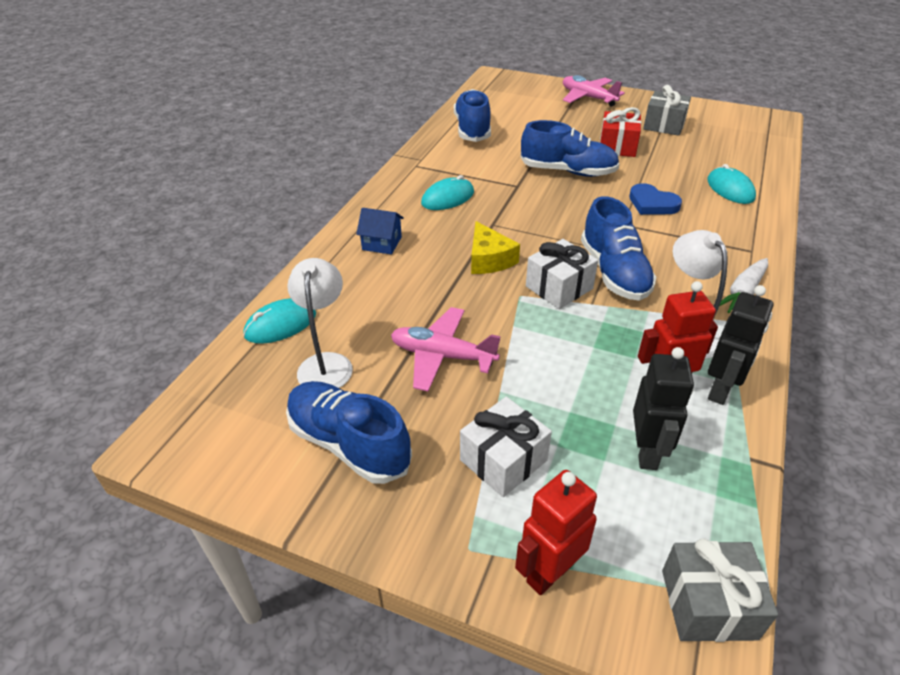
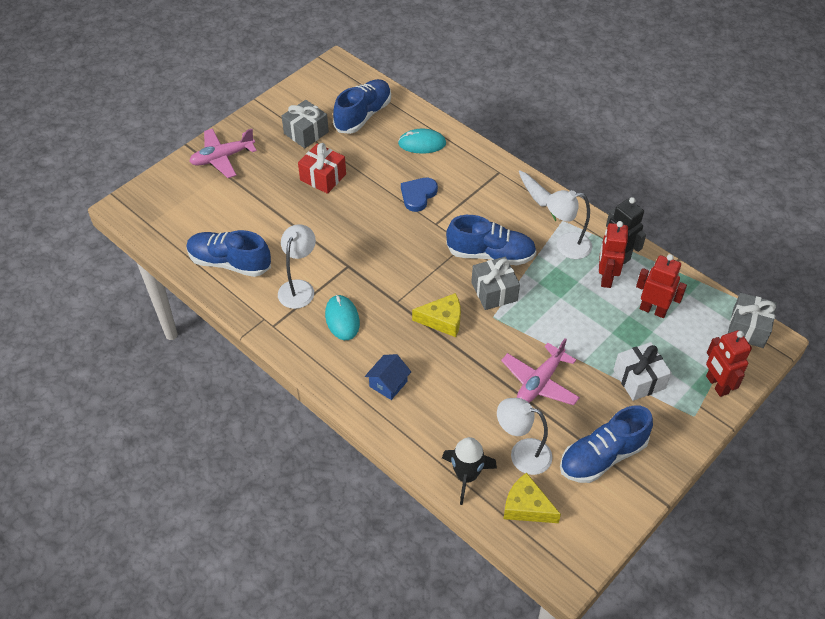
camera: 70 degrees left, 10 degrees up
(249, 384) = (526, 506): none -> yellow cheese
(280, 324) = (466, 476): turquoise mouse -> black rocket
(469, 167) = (299, 288): none -> white lamp
(559, 287) = (494, 291): white gift -> grey gift
(568, 171) = (344, 225): blue shoe -> blue shoe (363, 115)
(647, 452) = (653, 310): black robot -> red robot
(652, 204) = (418, 195): blue heart -> blue heart turned 150 degrees clockwise

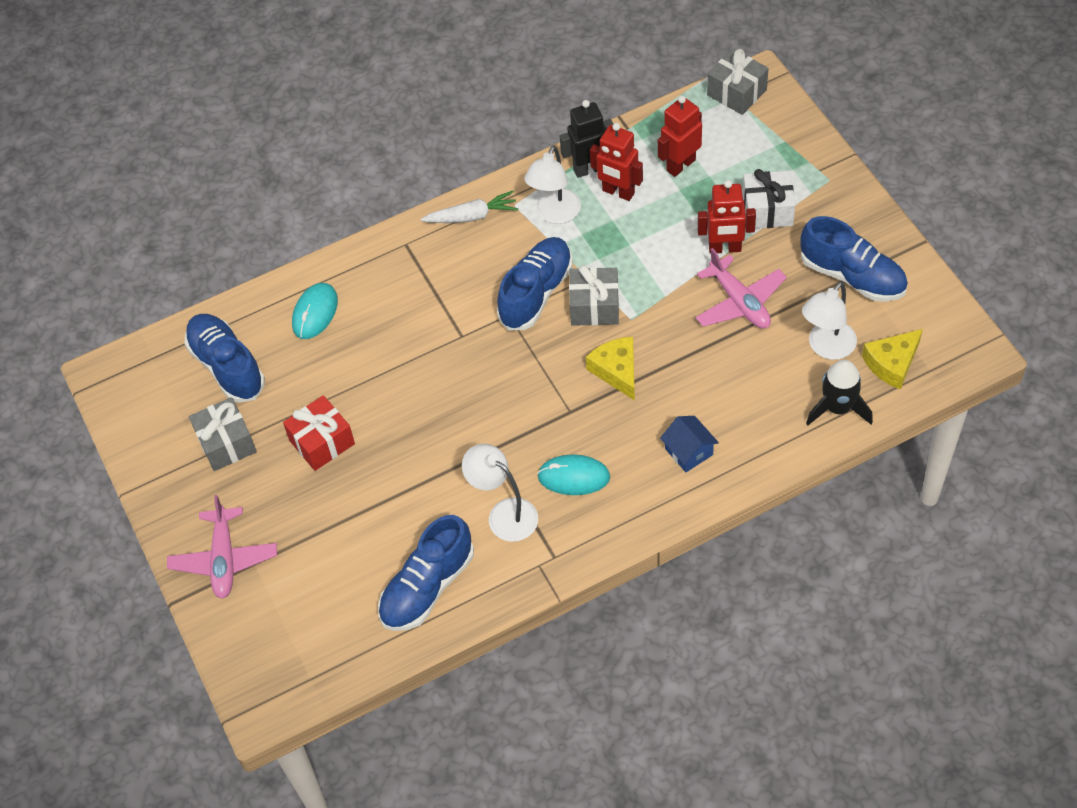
camera: 65 degrees left, 5 degrees up
(418, 195) = (405, 342): blue heart -> none
(442, 320) = (616, 371): yellow cheese -> yellow cheese turned 45 degrees counterclockwise
(602, 456) = (852, 276): blue shoe -> blue shoe turned 45 degrees counterclockwise
(716, 385) = (798, 146): red robot -> red robot (725, 248)

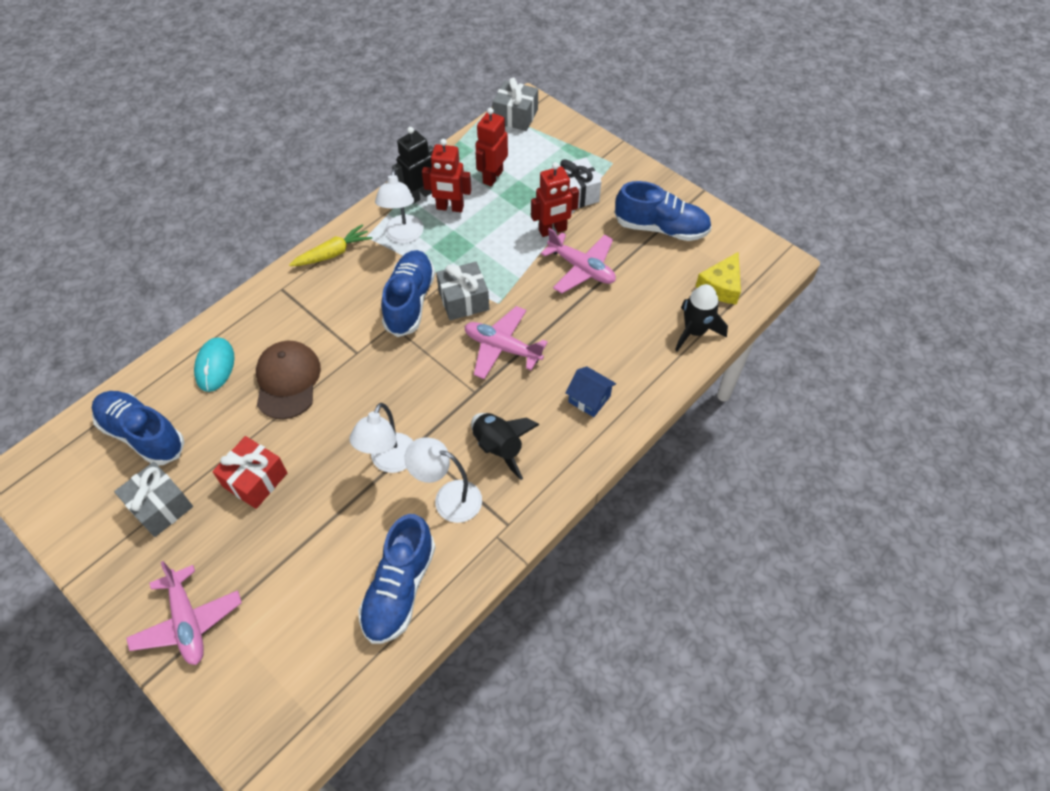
camera: 25 degrees left, 0 degrees up
(382, 348) = (287, 381): none -> brown cap
(472, 216) = (333, 253): white carrot -> yellow carrot
(573, 477) = (499, 447): turquoise mouse -> black rocket
(616, 371) = (502, 348): yellow cheese -> pink plane
(826, 347) = (665, 286): white lamp -> white lamp (389, 462)

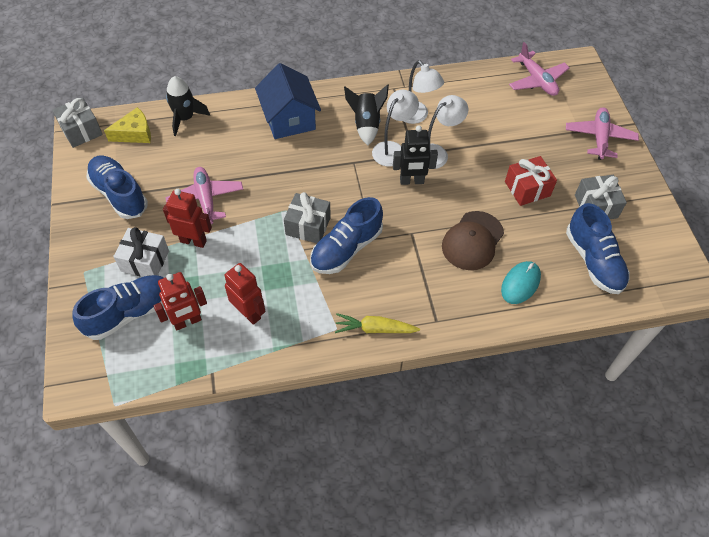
camera: 145 degrees left, 0 degrees up
(399, 589) = (474, 92): blue shoe -> blue shoe (129, 313)
(403, 236) = (307, 309): white lamp -> white lamp (393, 149)
(419, 195) = (262, 343): black robot -> black robot (411, 181)
(502, 348) = (312, 178): pink plane -> pink plane (537, 80)
(515, 116) = (101, 378): grey gift -> grey gift (81, 131)
(589, 399) = (289, 119): blue house -> blue house, size x1.88

